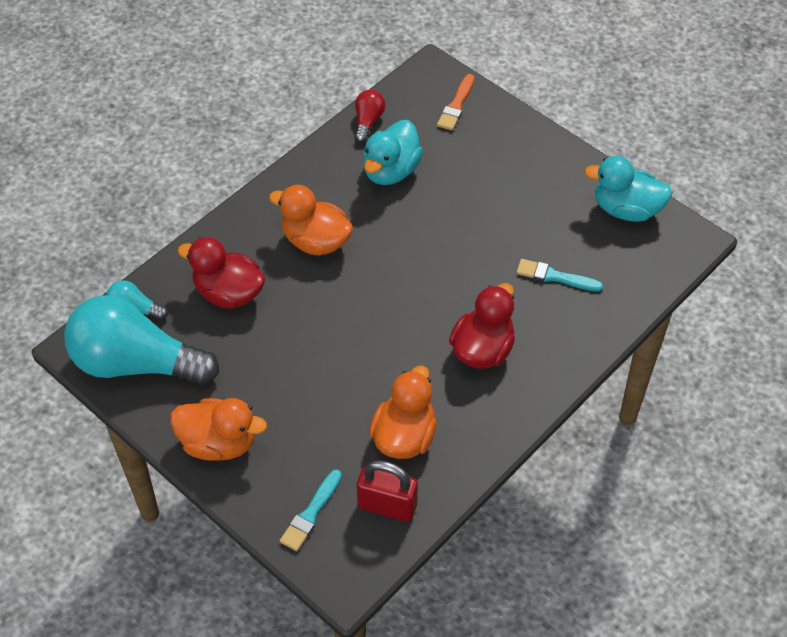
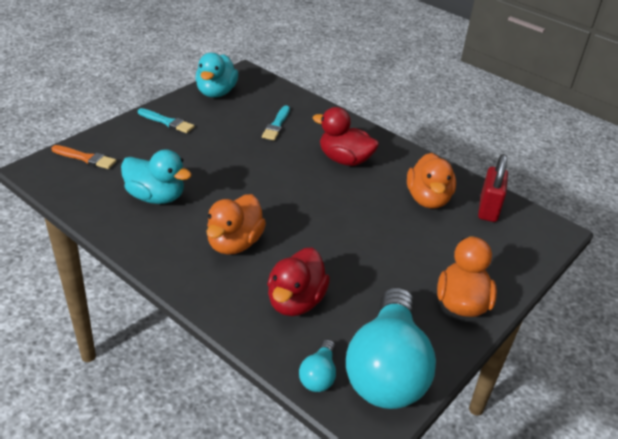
camera: 95 degrees left, 15 degrees down
(311, 513) = (508, 247): turquoise brush -> turquoise brush (167, 122)
(368, 121) = (89, 208): red light bulb -> none
(404, 436) = (428, 199): orange duck -> orange duck turned 105 degrees counterclockwise

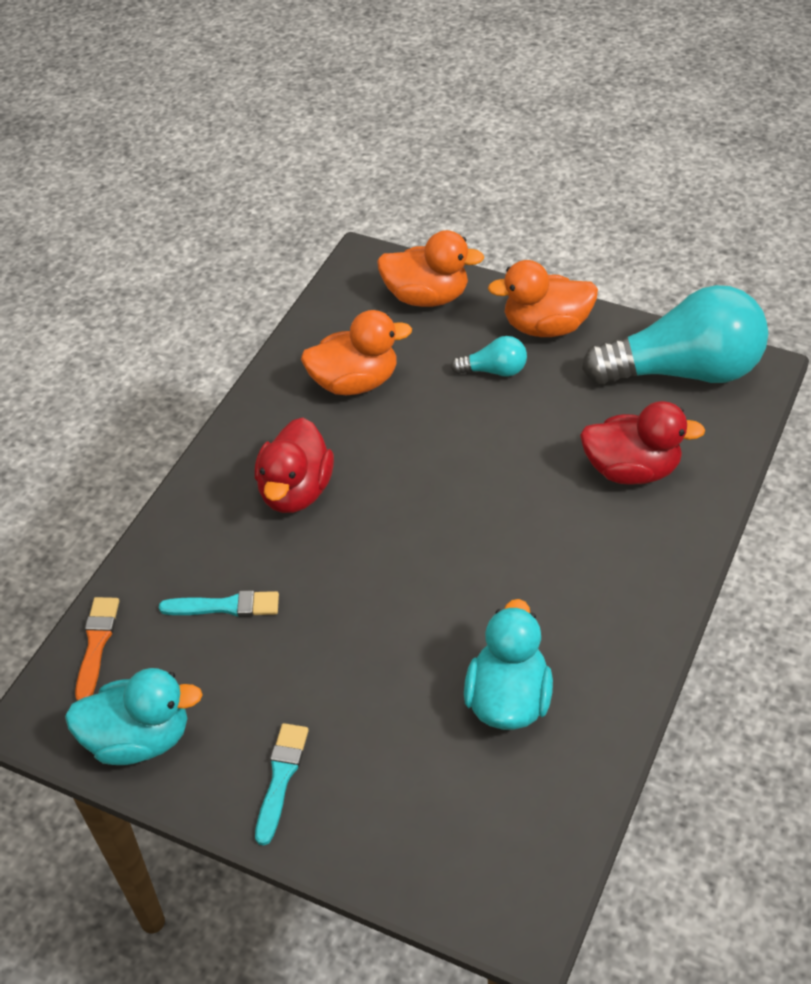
camera: 100 degrees left, 10 degrees up
(85, 158) = (454, 856): orange brush -> orange brush (96, 644)
(234, 243) = (561, 563): orange duck -> orange duck (427, 297)
(319, 375) = (728, 422): turquoise light bulb -> turquoise light bulb (494, 370)
(488, 209) = (349, 322): red padlock -> none

